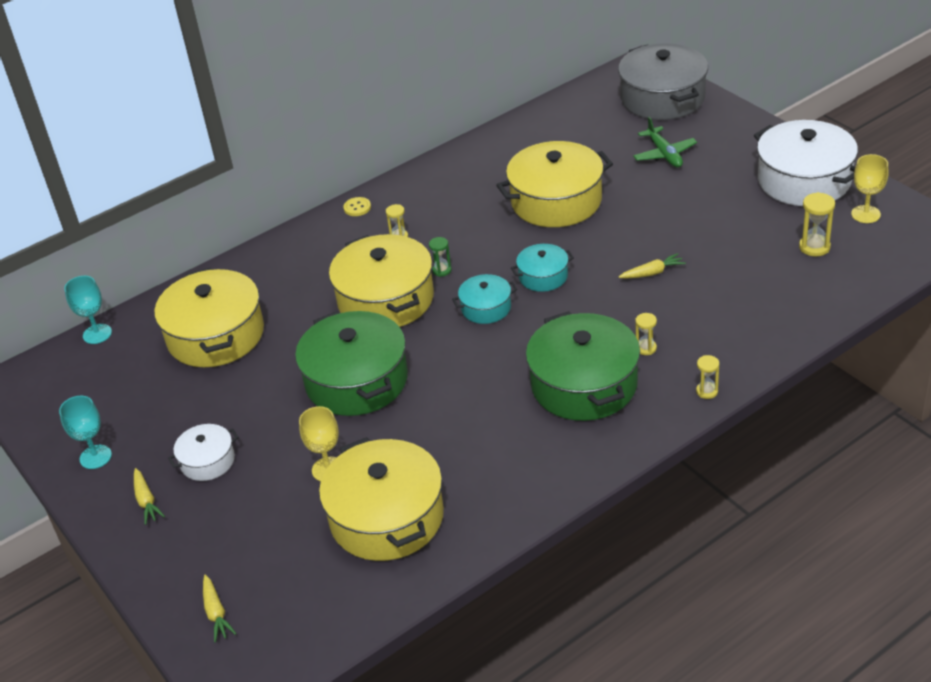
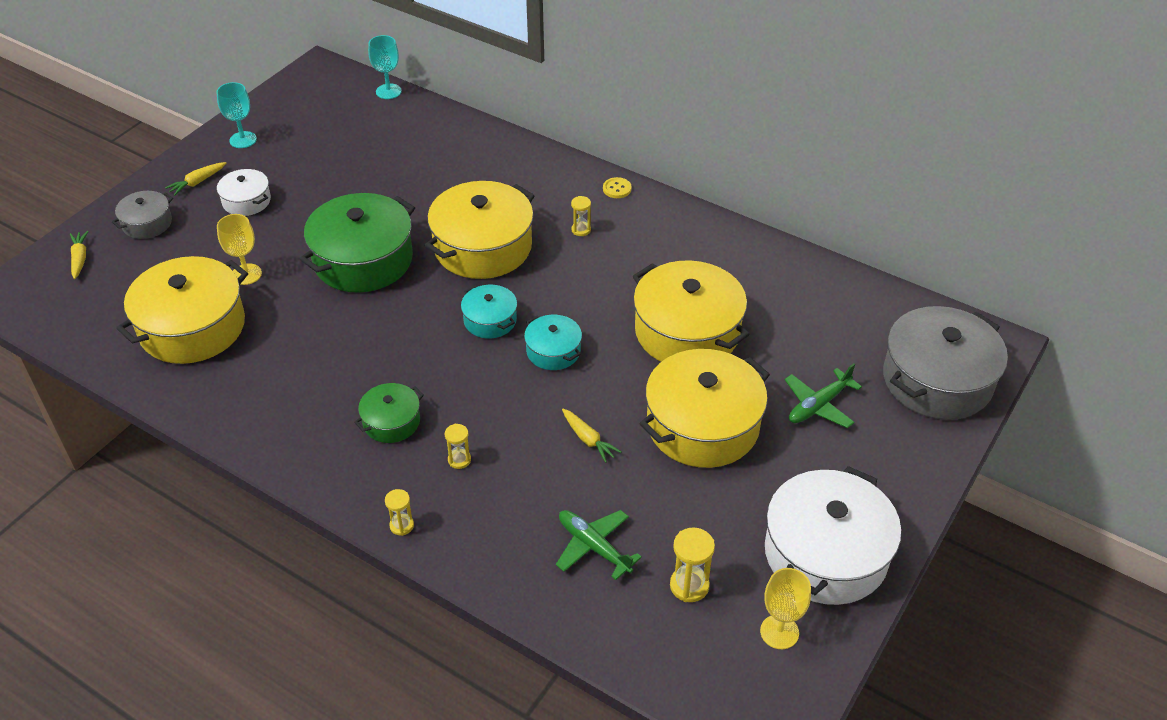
camera: 65 degrees right, 5 degrees up
(191, 549) = (147, 223): none -> grey pot
(215, 335) = (403, 156): yellow pot -> yellow pot (702, 425)
(216, 613) = (80, 258): yellow carrot -> yellow carrot turned 120 degrees clockwise
(442, 270) = (538, 274): green hourglass -> none
(584, 384) = (391, 422): green pot -> green pot, size x0.51
(763, 287) = (594, 546): none -> green plane

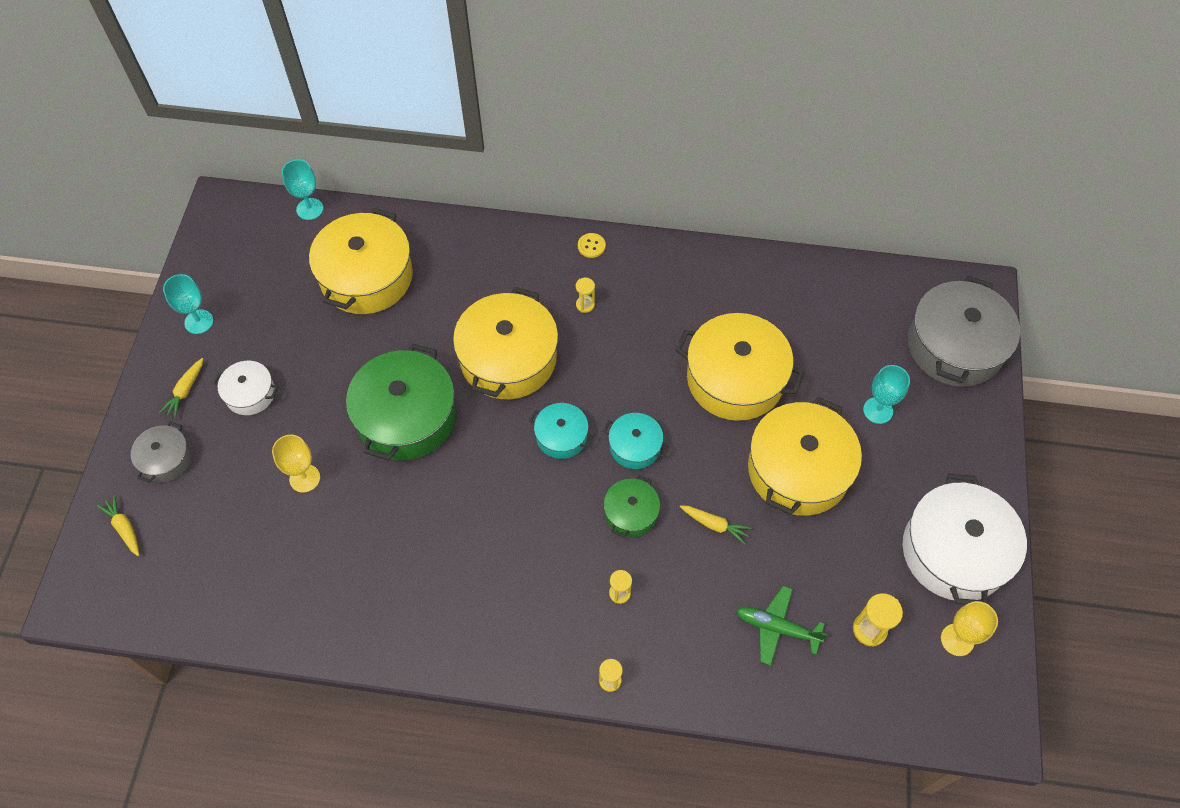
camera: 25 degrees left, 15 degrees up
(192, 327) = (290, 559): yellow pot -> yellow pot (366, 276)
(391, 422) = (538, 580): green pot -> green pot (631, 513)
(818, 405) = (878, 410): green plane -> turquoise goblet

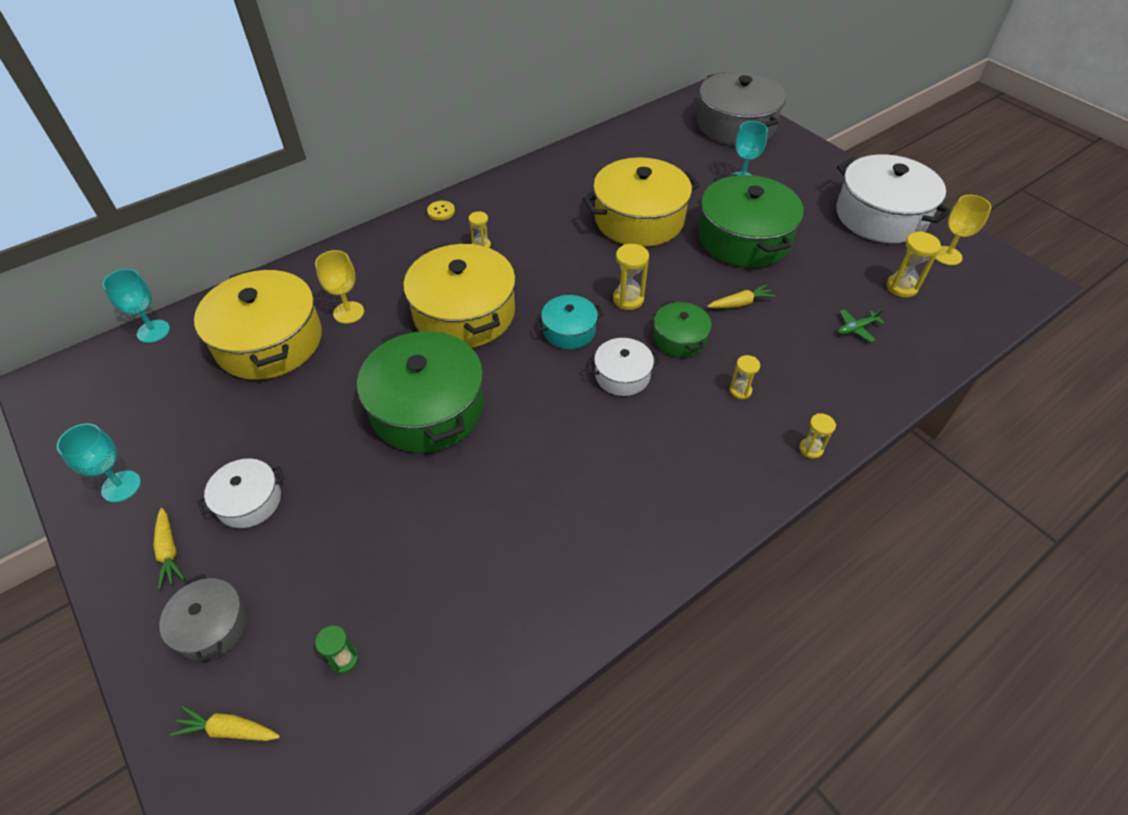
camera: 45 degrees left, 10 degrees down
(205, 542) = (344, 659): none -> green hourglass
(304, 478) = (387, 522): yellow goblet -> yellow goblet (348, 312)
(554, 506) = (622, 375): none -> white pot
(635, 446) = (628, 299): turquoise pot -> yellow hourglass
(777, 627) = (856, 328): green plane -> green plane, size x0.61
(798, 470) = (744, 238): yellow pot -> green pot

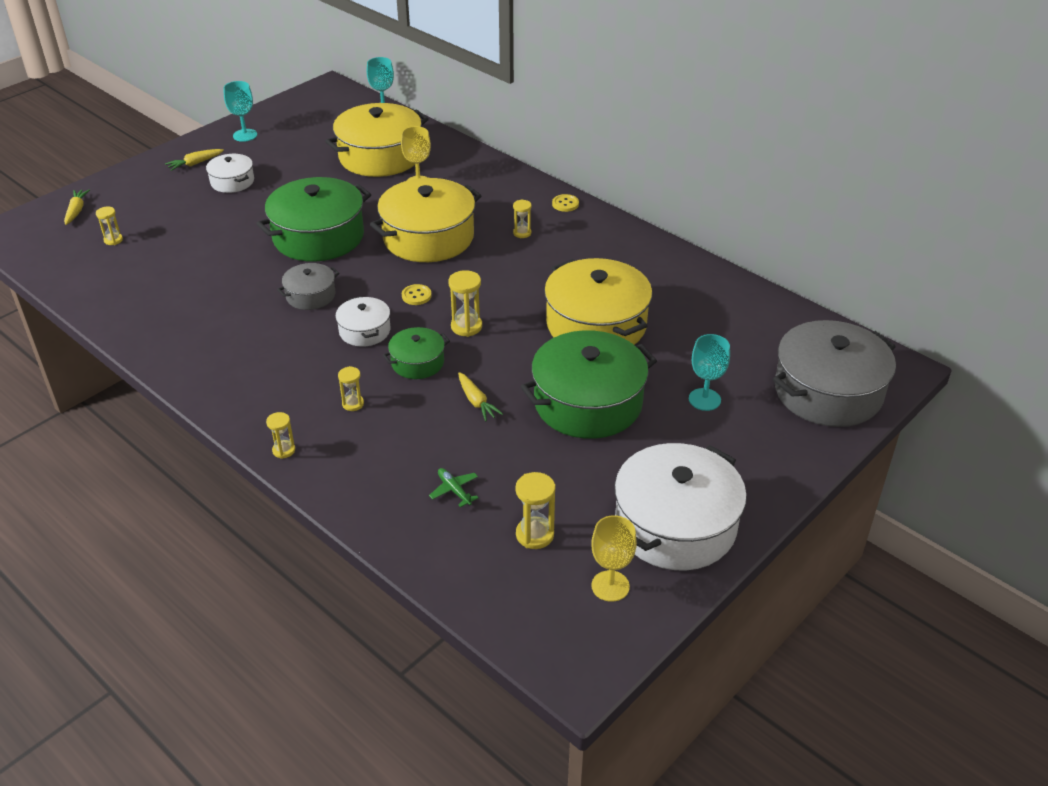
camera: 80 degrees right, 10 degrees down
(212, 626) = (142, 190): grey pot -> grey pot (310, 295)
(344, 659) = (113, 240): green hourglass -> yellow hourglass
(569, 331) = (416, 296): turquoise pot -> yellow button

